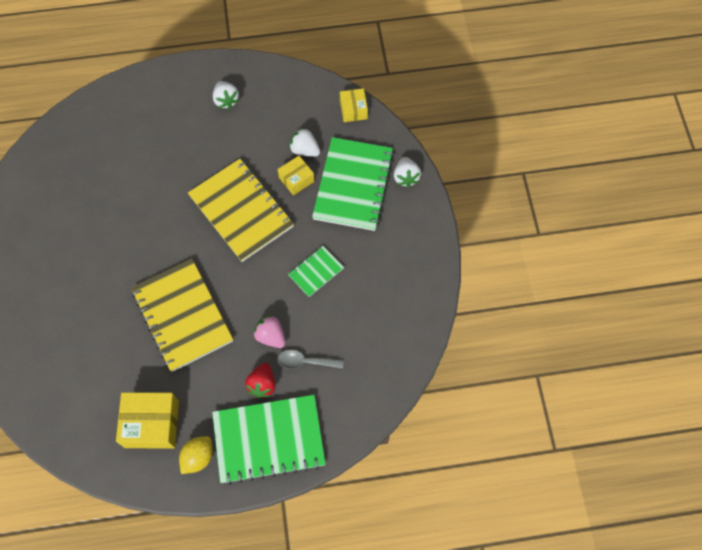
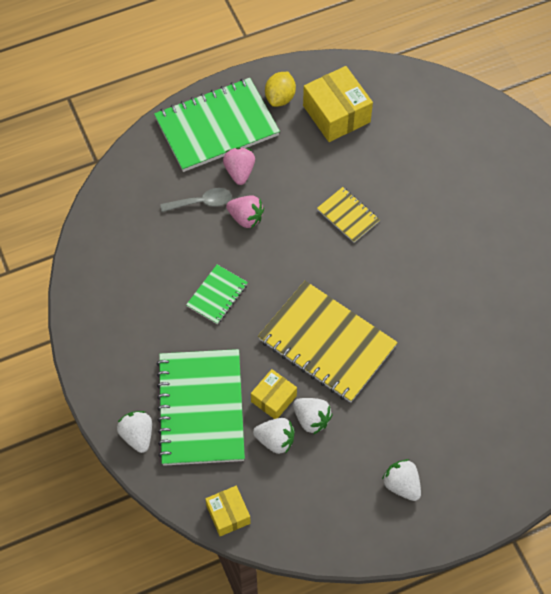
camera: 165 degrees right, 5 degrees down
(152, 424) = (336, 114): yellow box -> yellow box turned 75 degrees clockwise
(182, 316) = (348, 216): yellow notebook -> yellow notebook, size x0.49
(262, 384) = (239, 172): red strawberry -> pink strawberry
(273, 158) = (311, 419): none -> white strawberry

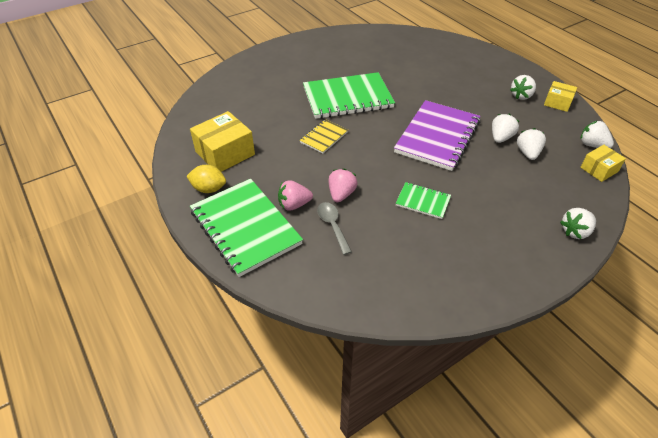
camera: 100 degrees left, 15 degrees down
(201, 408) = (528, 196): green notebook -> green notebook (347, 98)
(273, 399) = (496, 158): yellow box -> yellow box (557, 102)
(276, 530) = (592, 145): none -> white strawberry
(327, 343) = (437, 137): yellow notebook -> purple notebook

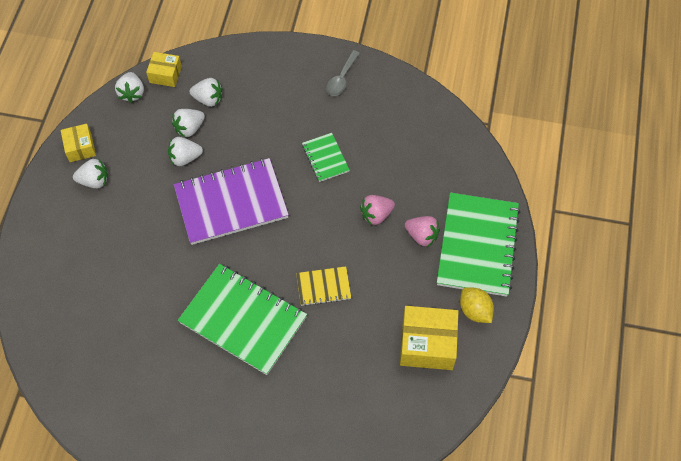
camera: 135 degrees left, 15 degrees up
(332, 226) = (412, 194): grey spoon -> grey spoon (341, 79)
(575, 231) = (260, 56): white strawberry -> white strawberry (208, 99)

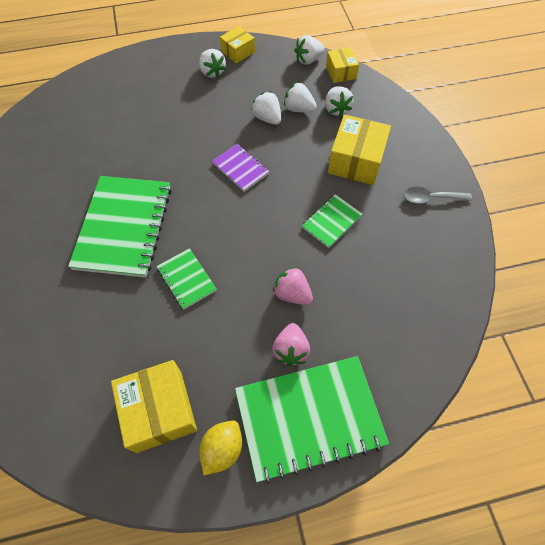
camera: 65 degrees right, 0 degrees up
(231, 203) = (240, 168): purple notebook -> purple notebook, size x0.49
(274, 112) = (356, 161): none -> yellow box
(323, 287) = (186, 279): yellow notebook -> green notebook

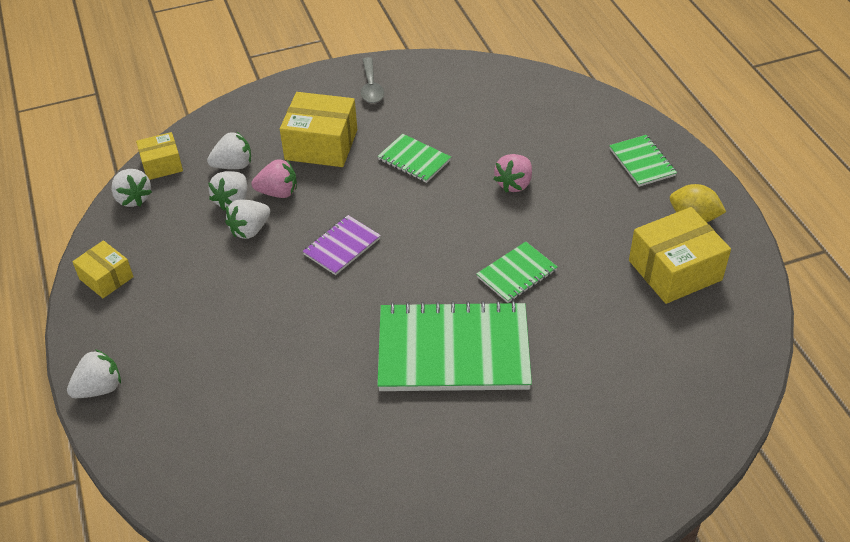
camera: 95 degrees left, 15 degrees down
(212, 72) = (151, 302): white strawberry -> white strawberry (99, 388)
(290, 350) = (578, 180): pink strawberry -> pink strawberry (278, 192)
(309, 417) = (642, 162): green notebook -> green notebook, size x0.49

